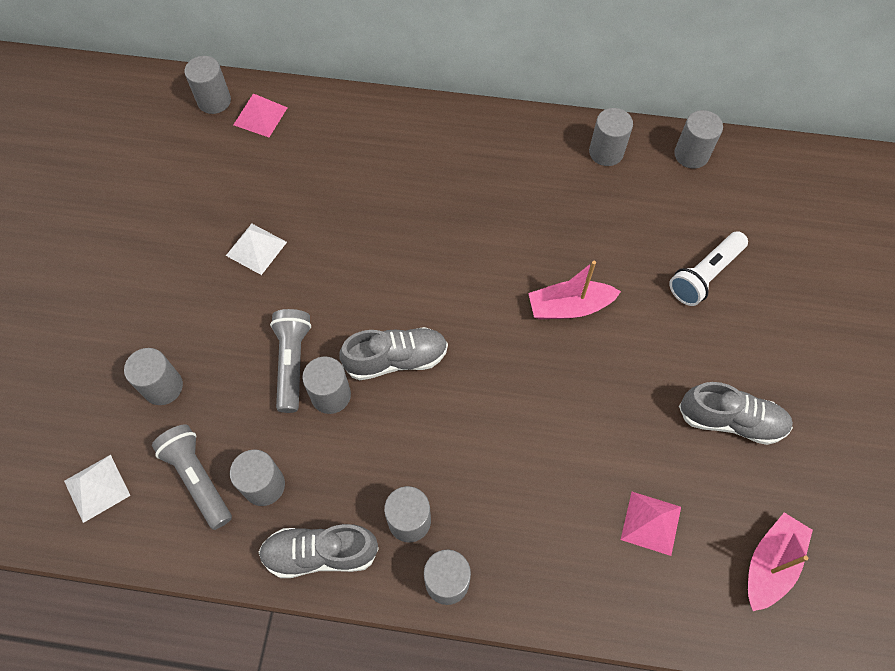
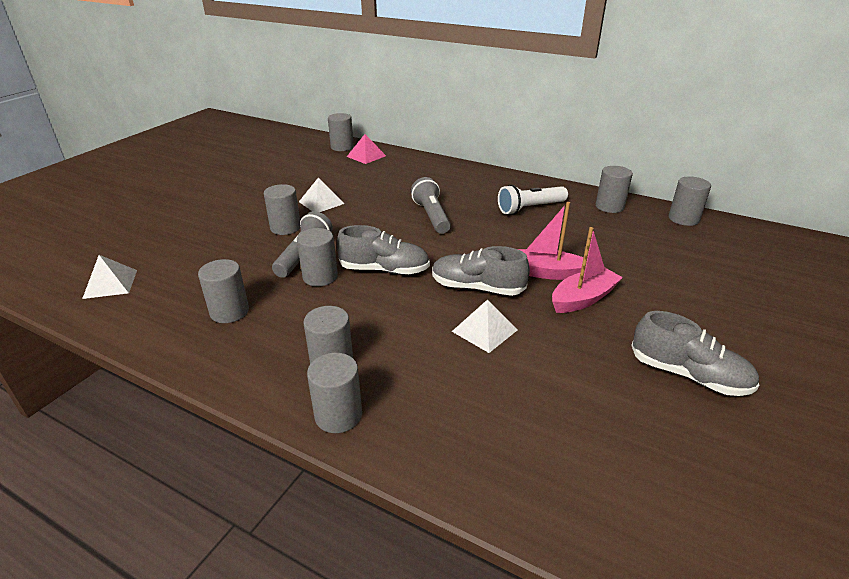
camera: 20 degrees right, 30 degrees down
(163, 387) = (204, 247): grey cylinder -> grey cylinder (285, 228)
(198, 478) = (184, 296): grey flashlight -> grey flashlight (431, 216)
(320, 553) = (240, 363): grey shoe -> grey shoe (477, 288)
(536, 422) = (484, 330): none -> white pyramid
(651, 523) = (575, 429): pink pyramid -> none
(704, 275) = (680, 279): white flashlight -> white flashlight (530, 208)
(770, 564) = (717, 507): pink boat -> pink boat (583, 299)

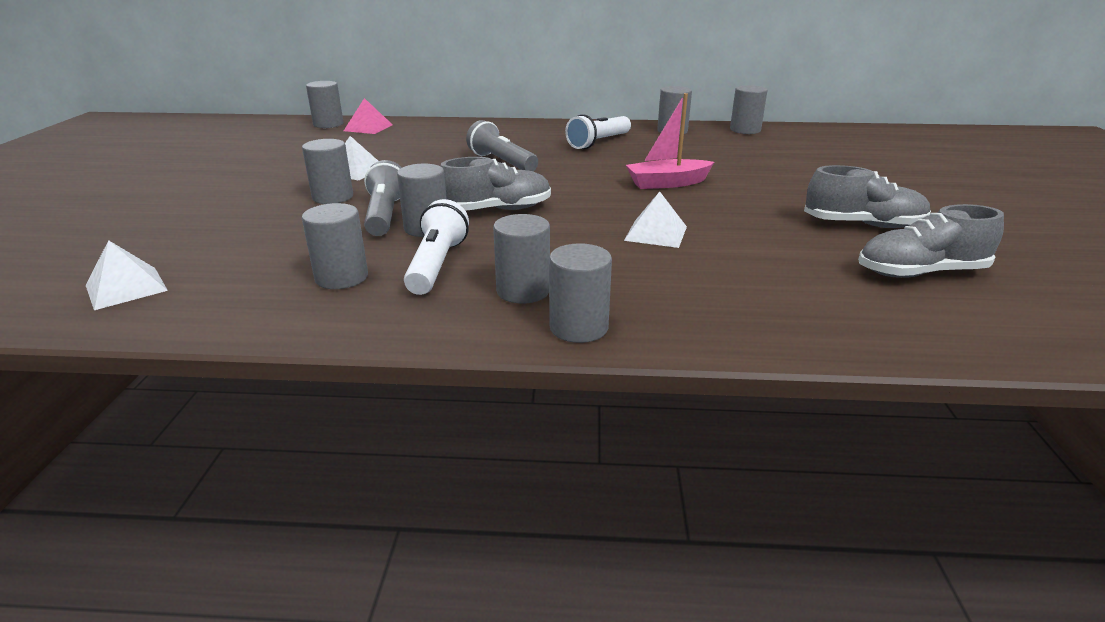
camera: 25 degrees left, 5 degrees down
(297, 317) = (437, 265): none -> white flashlight
(477, 288) = (612, 205): grey shoe -> grey shoe (920, 273)
(583, 299) = (721, 194): pink boat -> none

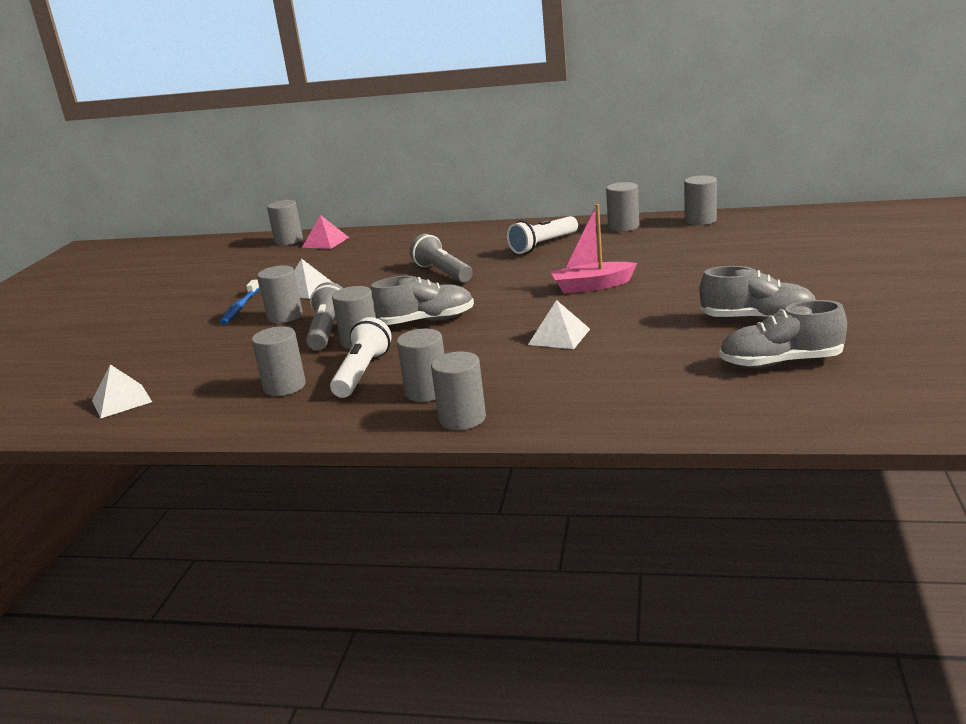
camera: 10 degrees right, 5 degrees down
(279, 185) = (240, 307): none -> blue toothbrush

